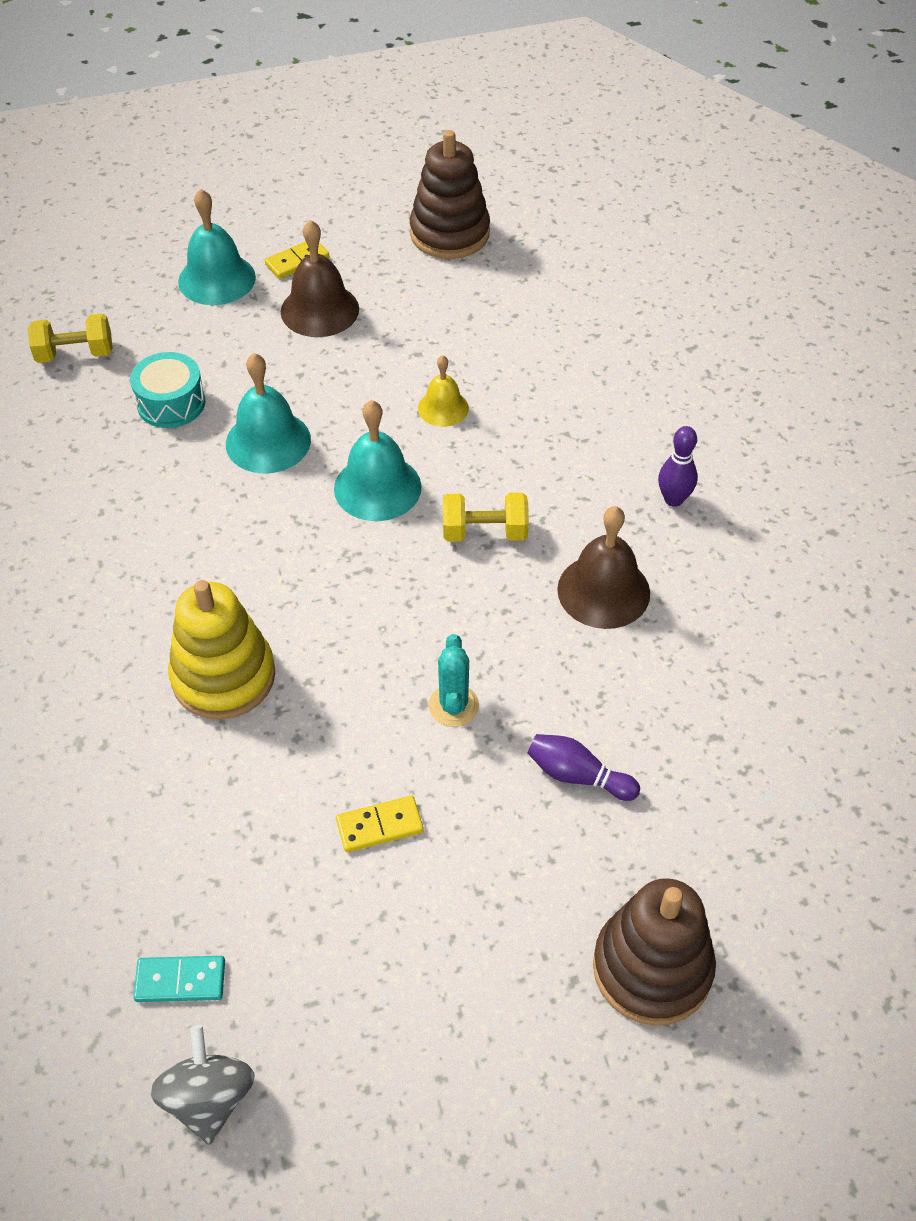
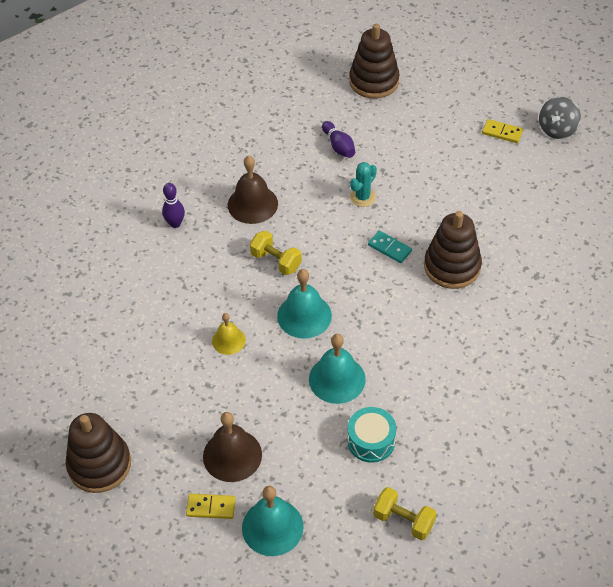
camera: 140 degrees left, 0 degrees up
(180, 980) = (545, 167): turquoise domino -> turquoise domino (389, 248)
(223, 676) = (452, 266): yellow stacking toy -> brown stacking toy
(379, 826) = (431, 173): yellow domino -> yellow domino (502, 132)

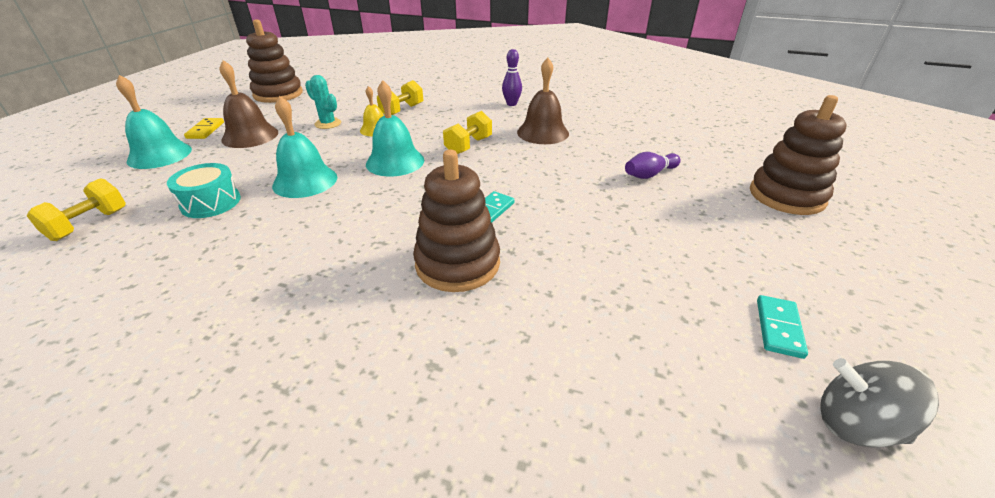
camera: 85 degrees right, 15 degrees down
(179, 322) = (402, 110): none -> yellow dumbbell
(362, 197) = (571, 191): turquoise cactus -> turquoise cactus (328, 124)
(502, 132) = (779, 328): yellow domino -> turquoise domino

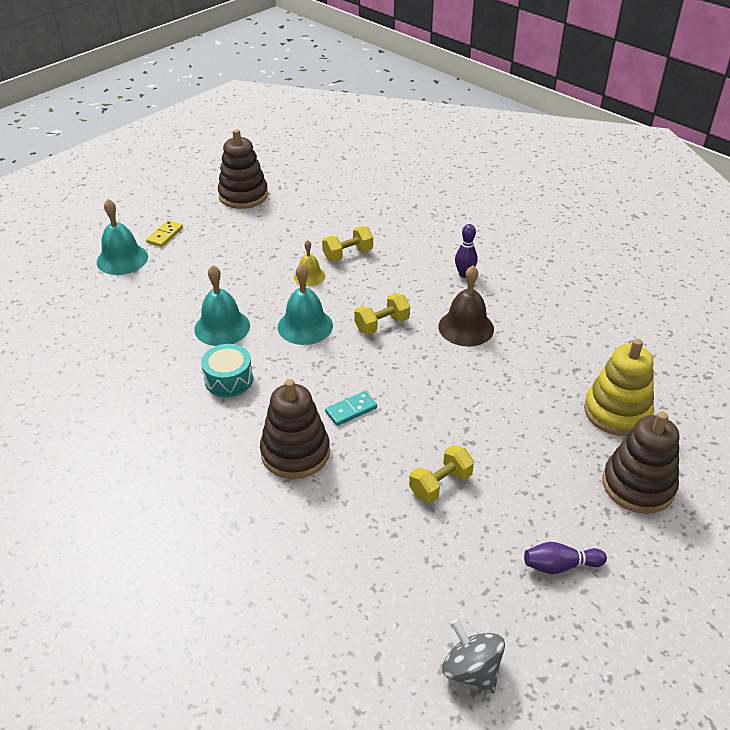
camera: 25 degrees right, 5 degrees up
(89, 224) = (61, 326): yellow dumbbell -> yellow dumbbell (440, 484)
(211, 202) = (145, 329): turquoise drum -> turquoise drum (229, 379)
(250, 136) = (198, 254): brown bell -> none
(328, 124) = (270, 255): turquoise cactus -> none
(649, 174) = (526, 416): purple bowling pin -> purple bowling pin (560, 565)
(713, 155) = (617, 412): none -> yellow stacking toy
(779, 328) = (490, 593): turquoise domino -> none

